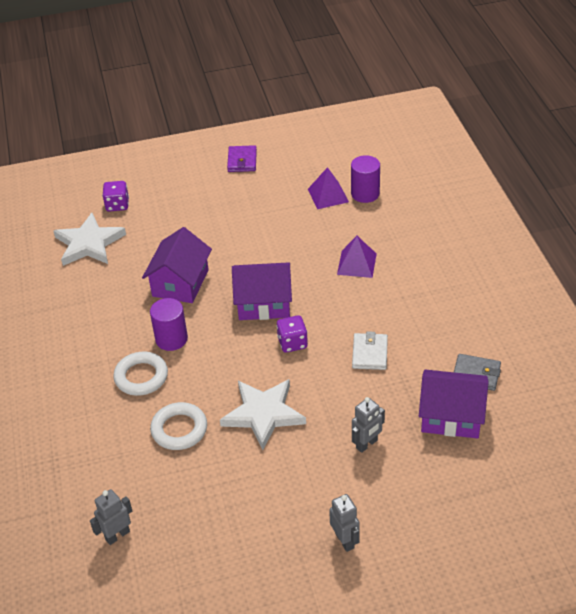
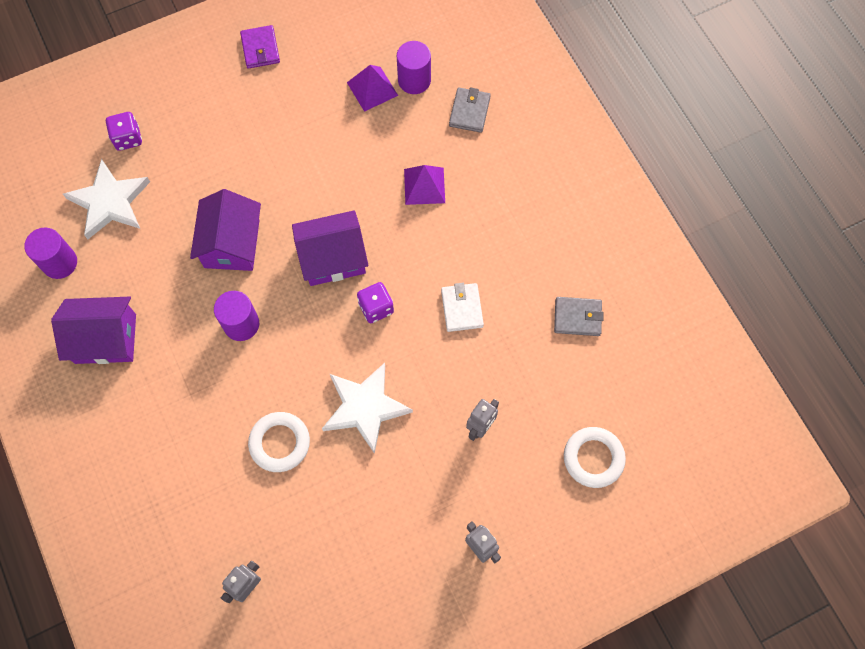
camera: 15 degrees left, 25 degrees up
(35, 278) = (60, 263): none -> purple cylinder
(141, 377) = (220, 381): white ring -> white ring (593, 458)
(408, 219) = (469, 111): none -> grey wallet
(451, 416) = (560, 376): purple house -> purple house (105, 338)

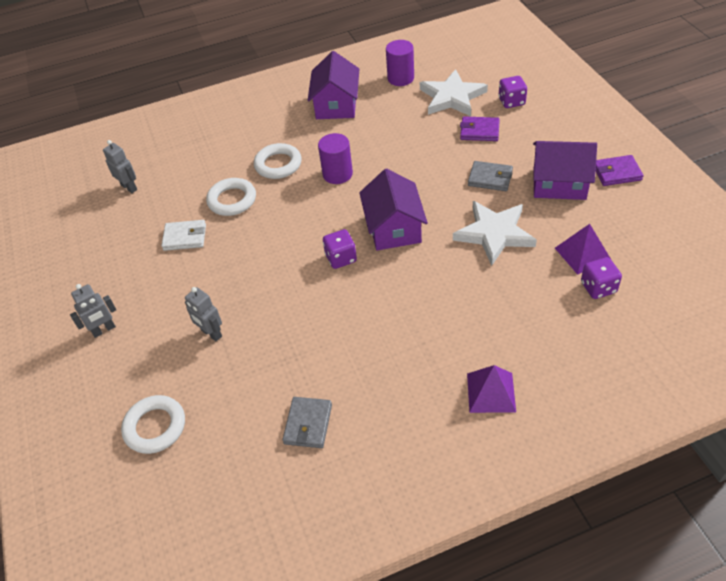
camera: 100 degrees right, 20 degrees down
(179, 173) = (479, 131): none -> purple wallet
(218, 397) = (278, 164): none -> white ring
(232, 243) = (411, 165): purple house -> purple house (559, 183)
(365, 407) = (249, 251): white star -> white star (494, 234)
(414, 80) = (598, 287): purple cylinder -> purple dice
(424, 186) = (469, 294): purple pyramid -> purple pyramid (491, 392)
(462, 308) = (332, 322): white wallet -> white wallet (185, 237)
(469, 111) = (563, 335): grey wallet -> grey wallet (490, 178)

